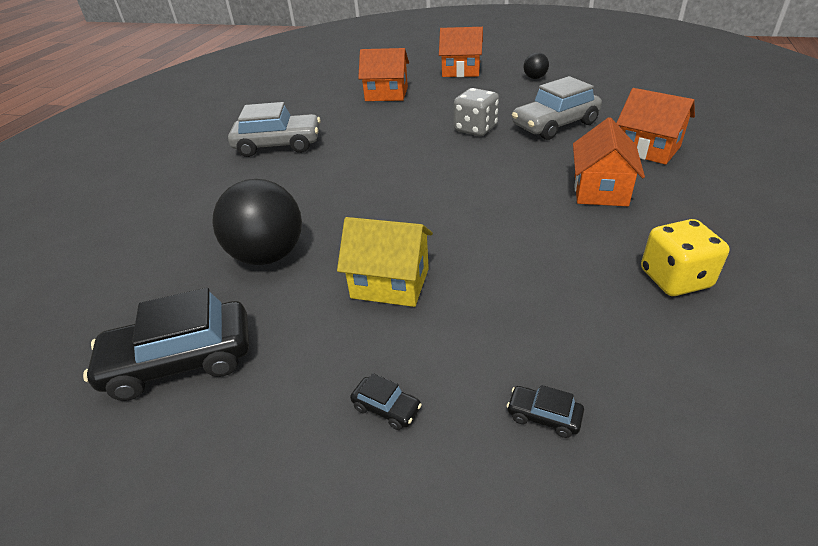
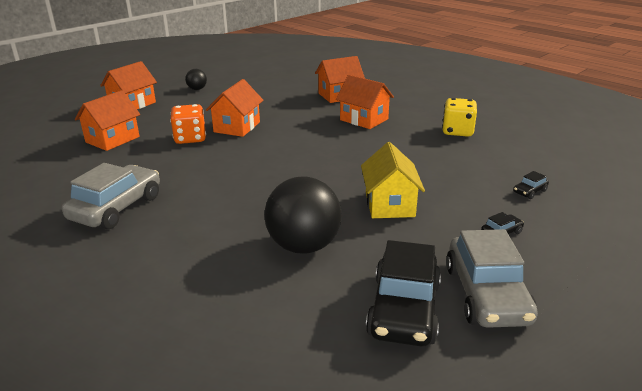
camera: 65 degrees left, 10 degrees down
(390, 283) = (389, 204): yellow house -> yellow house turned 45 degrees counterclockwise
(424, 120) = (190, 138): none -> orange dice
(475, 129) = (237, 127): grey dice -> orange house
(555, 125) = (273, 105): grey car -> grey car (486, 294)

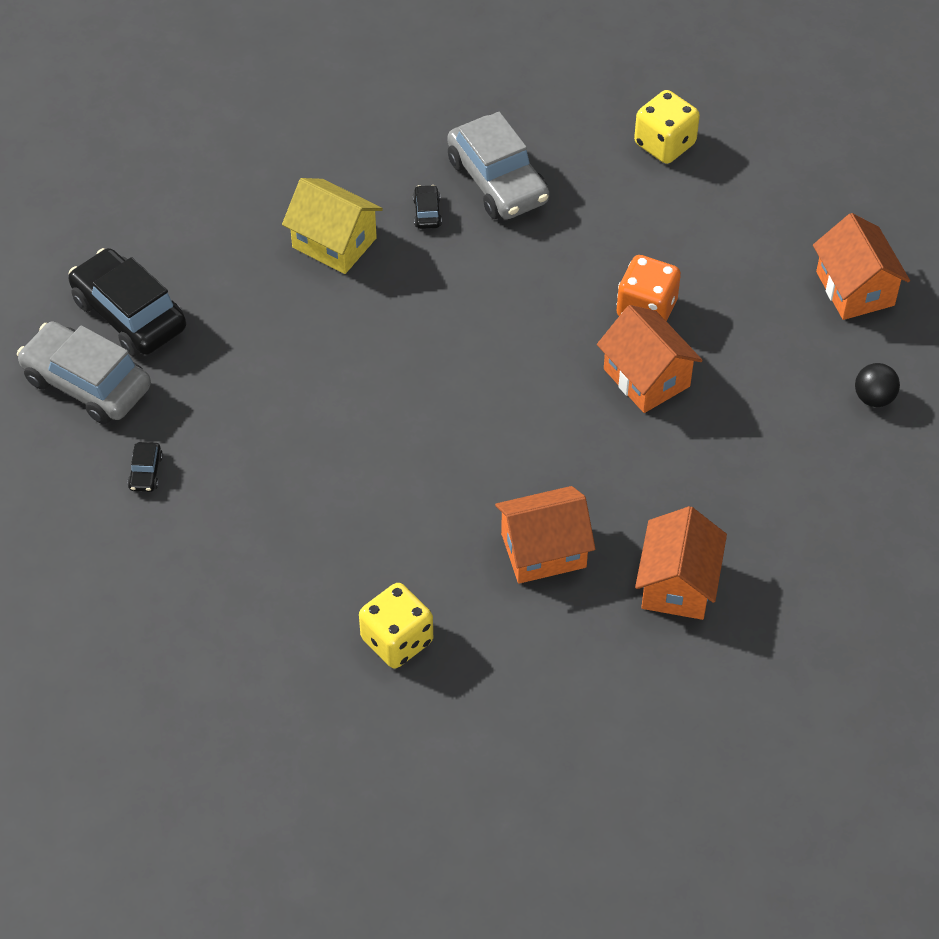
camera: 125 degrees right, 25 degrees up
(45, 168) = (664, 144): none -> yellow dice
(112, 139) = (712, 227): orange house -> none
(304, 246) = (282, 297): black ball -> none
(389, 204) = (286, 415): yellow house -> yellow house (334, 243)
(529, 191) = (182, 573): black car -> black car (427, 212)

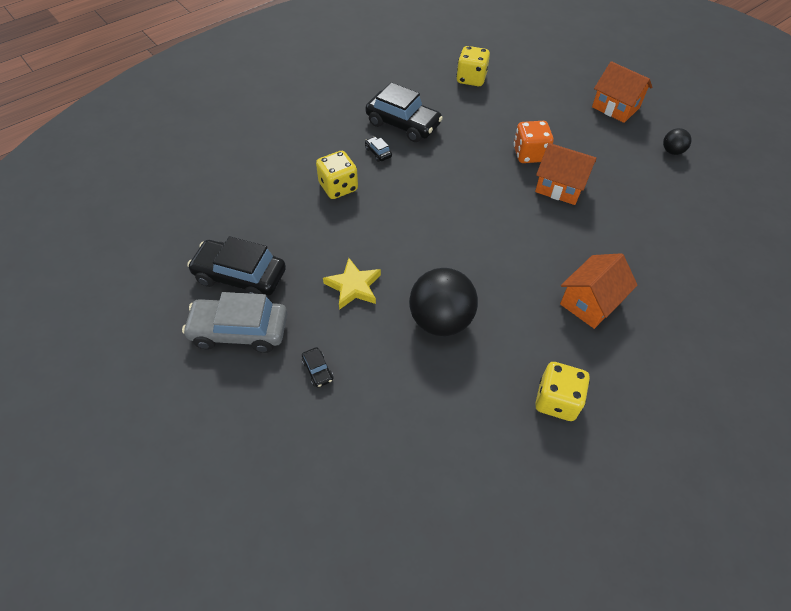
camera: 30 degrees left, 0 degrees up
(257, 390) = (353, 286): none -> yellow star
(333, 482) = (440, 320): none -> black ball
(334, 243) = (338, 187): yellow house -> yellow dice
(498, 181) = (403, 124): grey car -> black car
(678, 584) = (674, 286): orange house -> none

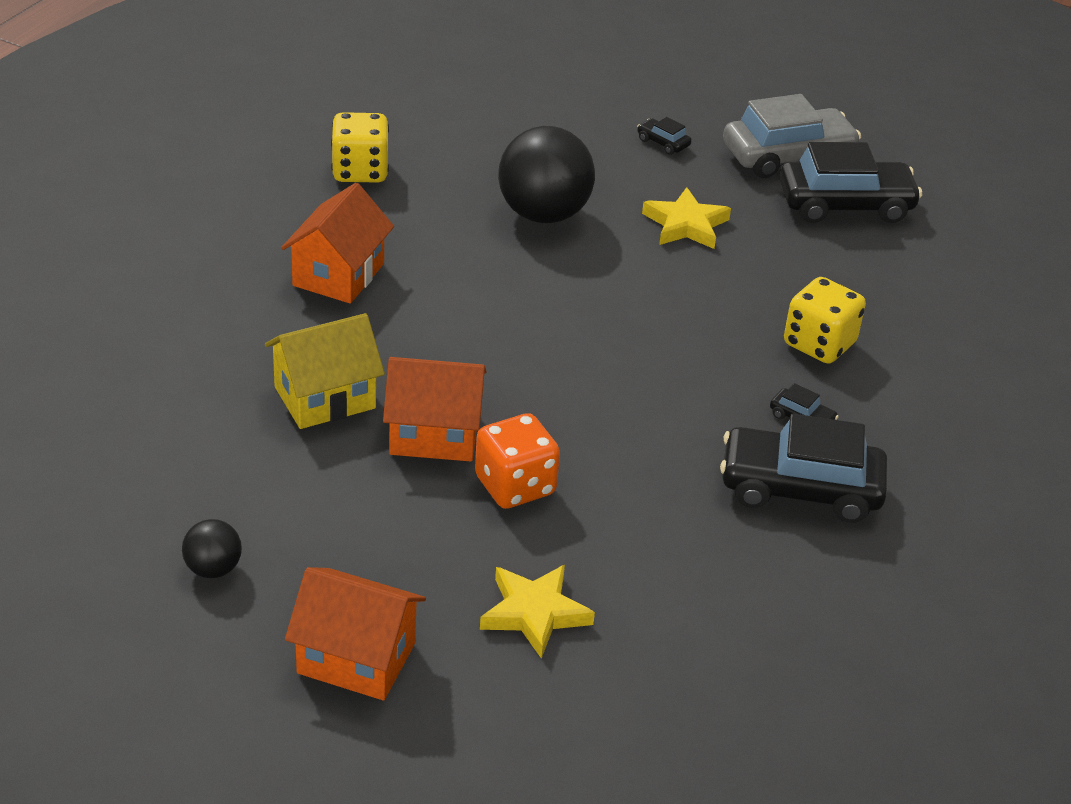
camera: 155 degrees right, 15 degrees down
(471, 79) = (732, 649): yellow dice -> none
(541, 106) = (534, 613): none -> yellow star
(611, 220) = (325, 397): none -> yellow house

